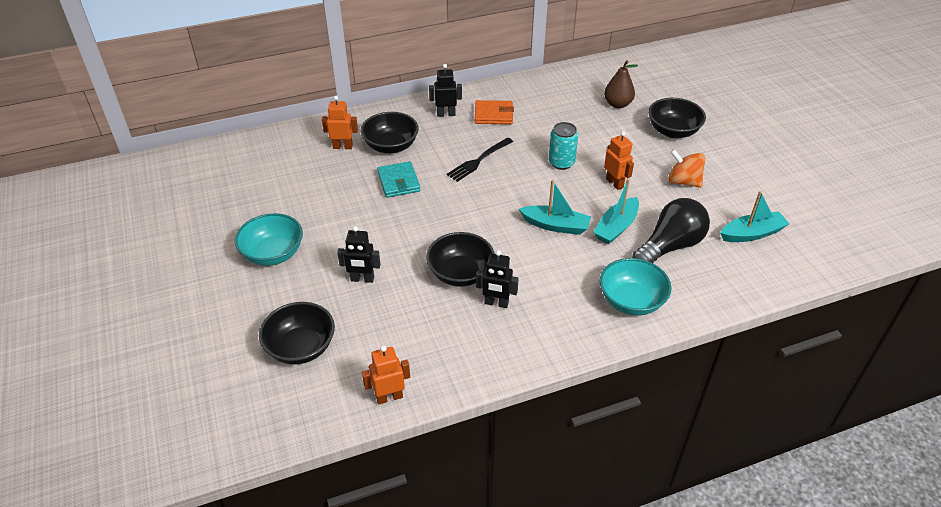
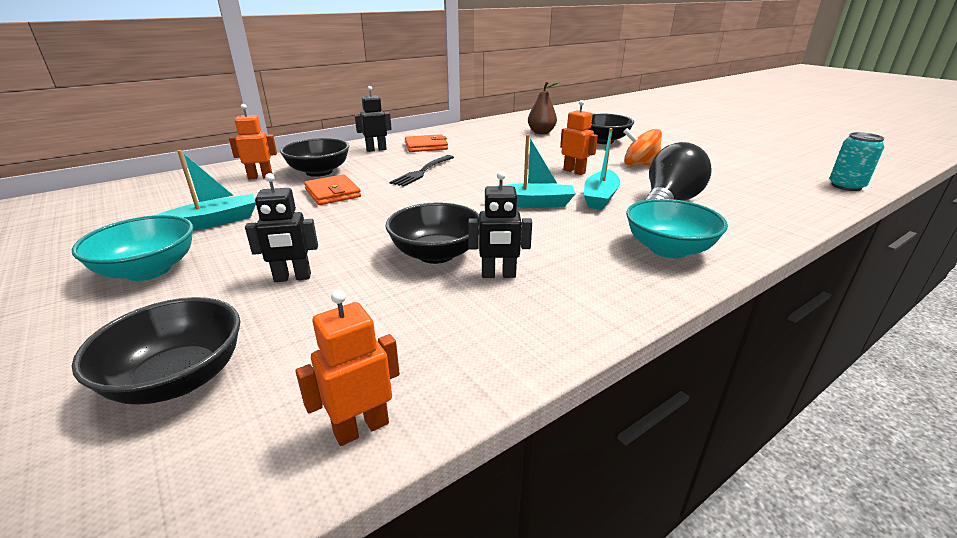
camera: 15 degrees left, 15 degrees down
(398, 182) = (333, 193): turquoise wallet -> orange wallet
(561, 163) = (511, 165): turquoise can -> turquoise can (846, 186)
(752, 233) = (739, 187): turquoise boat -> turquoise boat (213, 222)

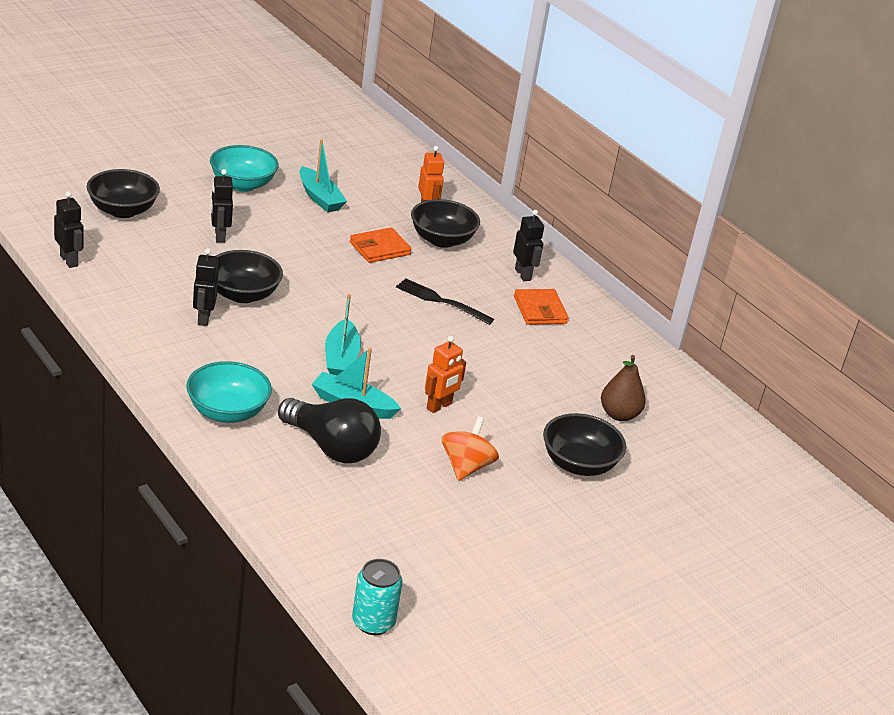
camera: 85 degrees right, 5 degrees up
(361, 428) = (69, 260): orange robot -> black robot

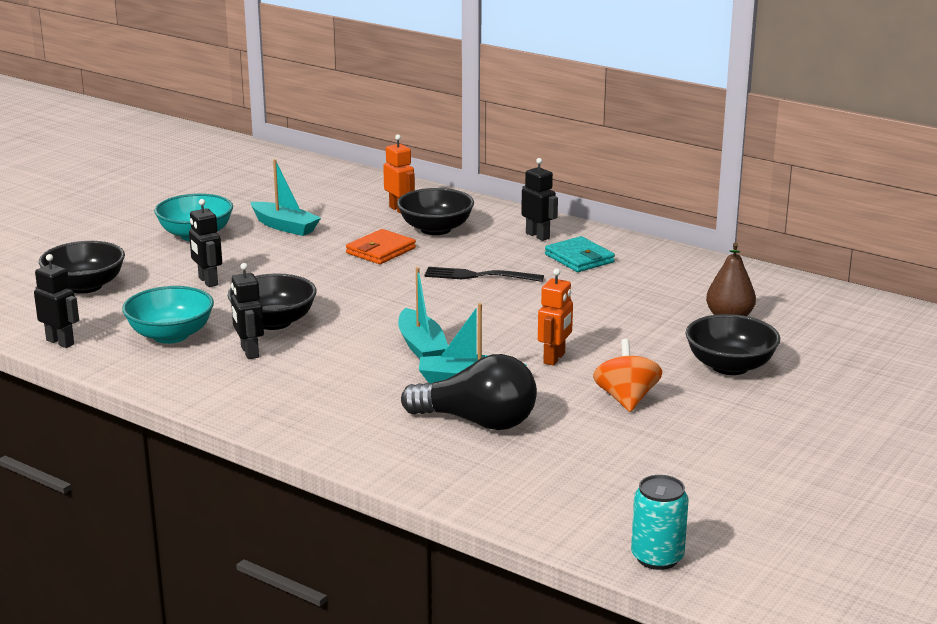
camera: 15 degrees left, 10 degrees down
(227, 412) = (343, 423): turquoise bowl -> turquoise bowl (171, 335)
(540, 310) = (579, 258): orange wallet -> turquoise wallet

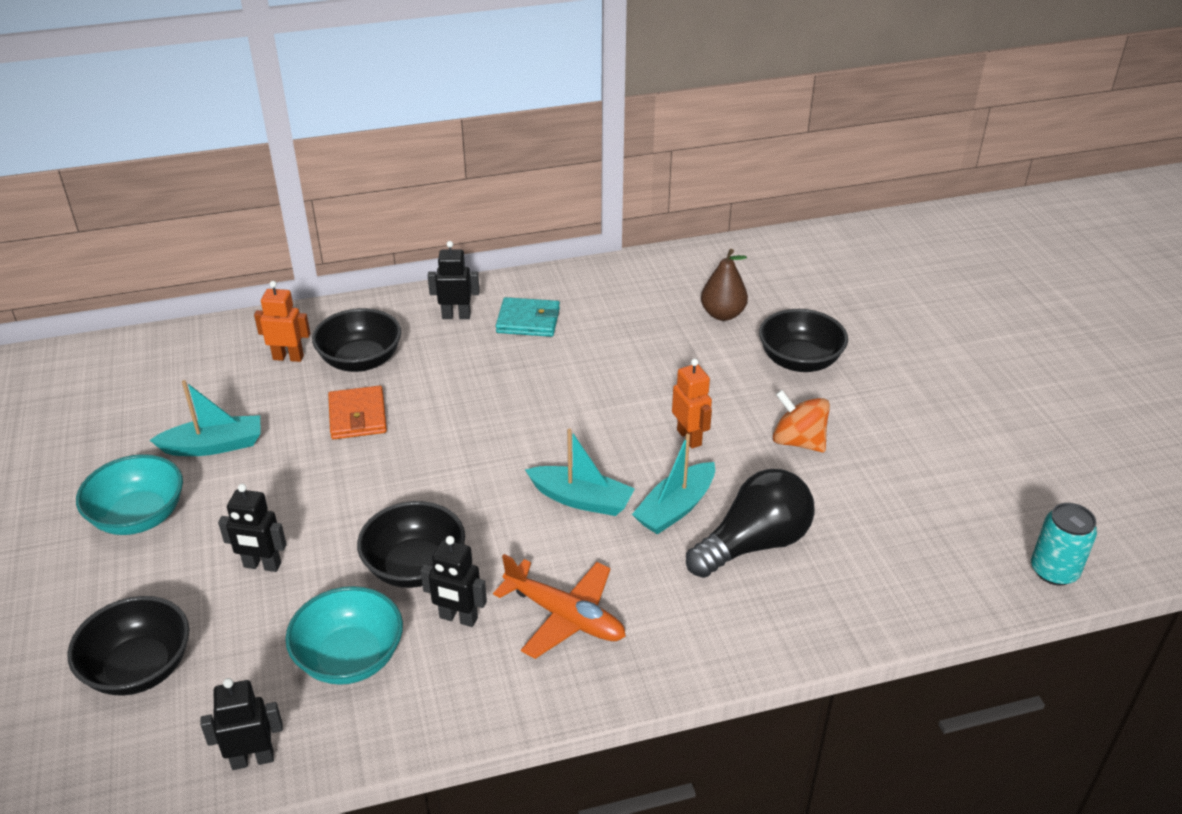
camera: 50 degrees left, 15 degrees up
(301, 384) = (565, 616): none -> orange plane
(479, 276) = (488, 390): black fork -> none

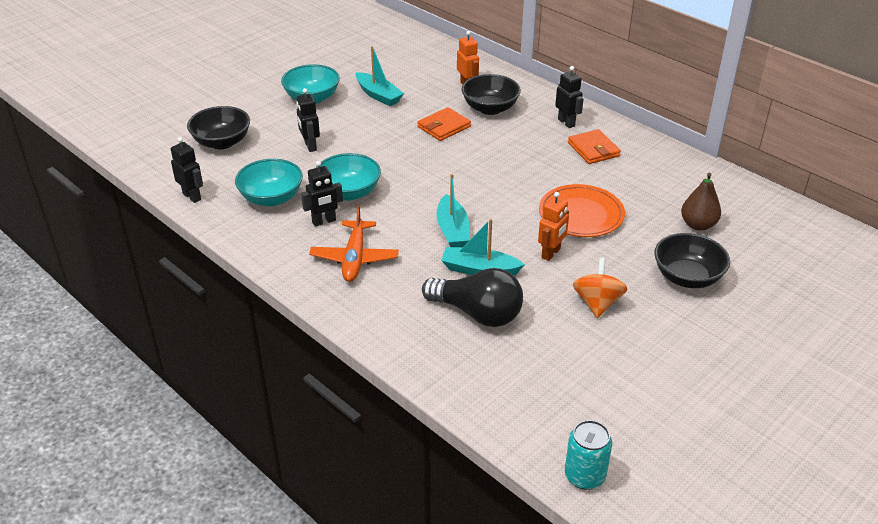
camera: 60 degrees right, 0 degrees up
(415, 566) = (349, 192): black bowl -> turquoise bowl
(458, 618) = (324, 221): black robot -> black robot turned 105 degrees counterclockwise
(528, 321) = (593, 149): turquoise wallet -> orange wallet
(639, 384) = (581, 215): none -> orange plate

